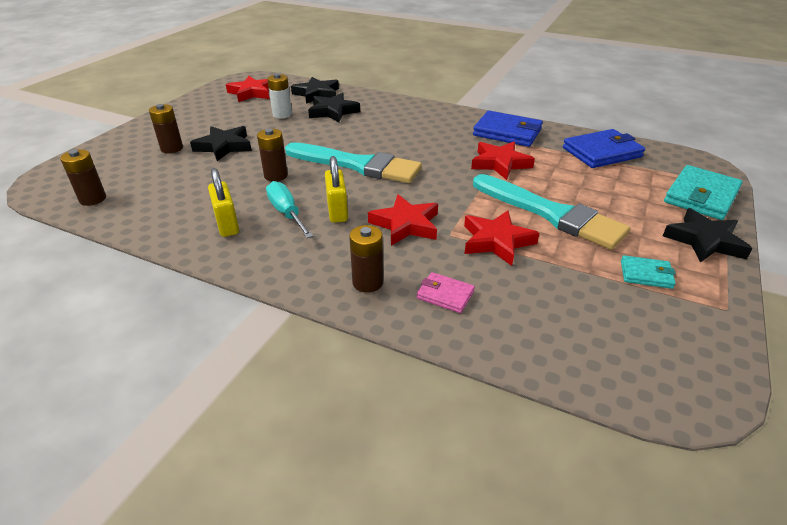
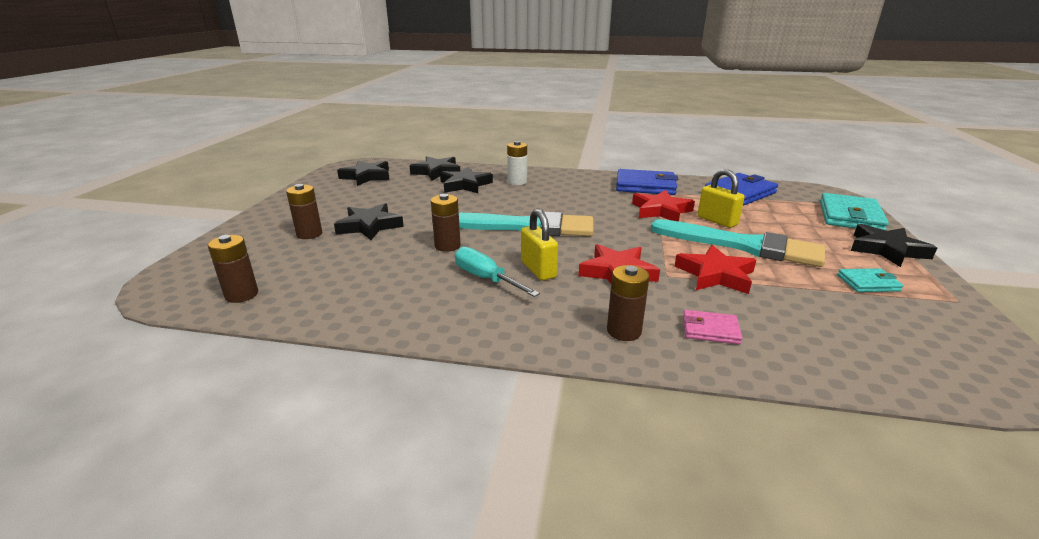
camera: 15 degrees left, 10 degrees down
(227, 224) = (426, 298): yellow padlock -> yellow padlock (717, 221)
(252, 93) = (366, 176): red star -> black star
(282, 114) = (413, 192): white battery -> white battery (517, 182)

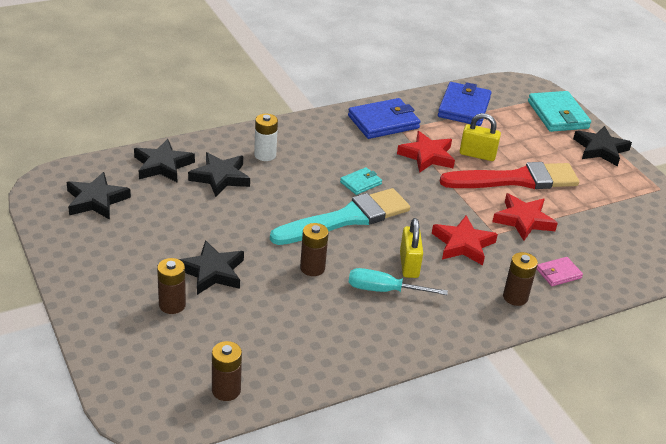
camera: 40 degrees left, 10 degrees up
(538, 269) = (409, 265): yellow padlock -> yellow padlock turned 60 degrees clockwise
(743, 245) = (516, 179): turquoise brush -> red brush
(868, 283) = (610, 191): turquoise wallet -> turquoise wallet (360, 183)

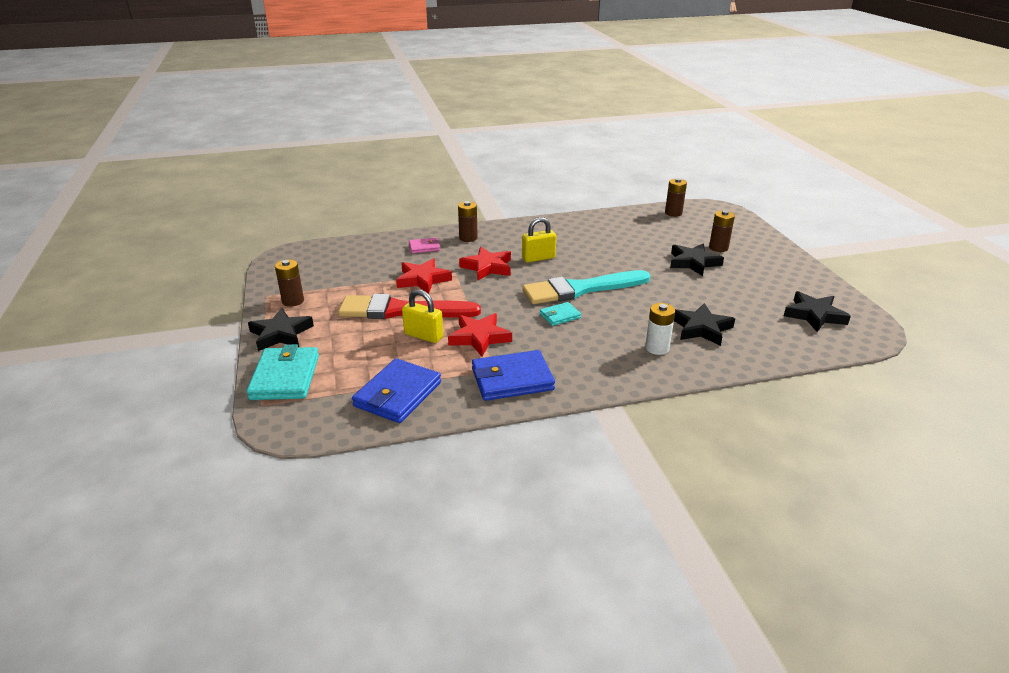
camera: 165 degrees left, 5 degrees down
(162, 165) = (764, 343): black star -> none
(312, 268) = (615, 260): brown battery -> brown battery (293, 301)
(383, 290) = (564, 246): turquoise screwdriver -> none
(409, 265) = (538, 258): yellow padlock -> yellow padlock turned 60 degrees clockwise

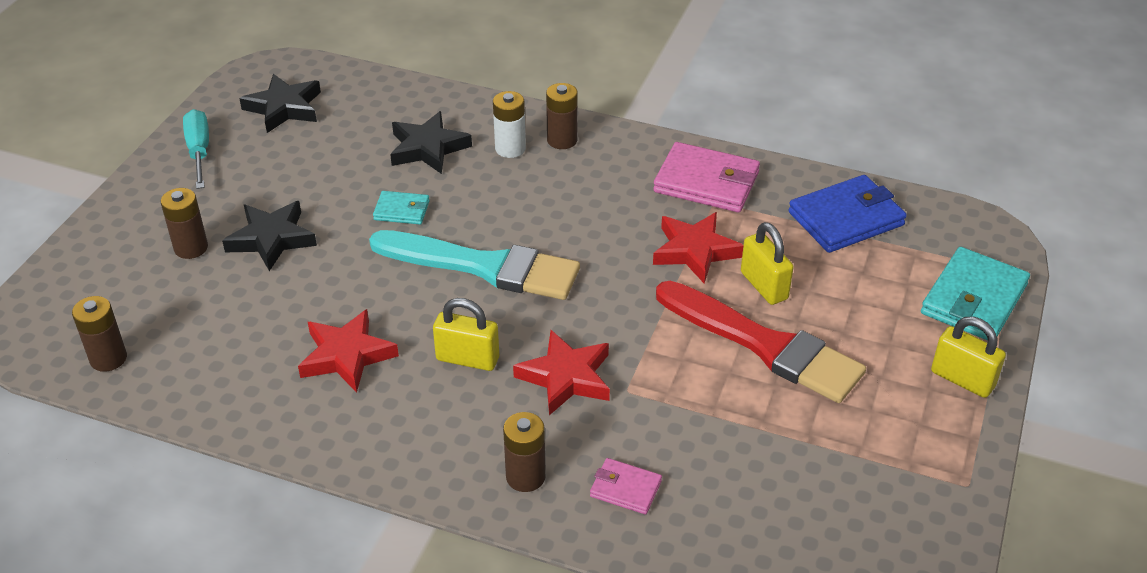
camera: 145 degrees left, 10 degrees up
(281, 334) = (962, 379): black star -> yellow padlock
(293, 301) = (925, 447): brown battery -> brown battery (562, 140)
(423, 279) = (690, 398): red star -> red star (347, 355)
(512, 379) = (706, 182): blue wallet -> pink wallet
(560, 316) = (563, 237): turquoise wallet -> turquoise wallet (402, 210)
(803, 280) = (199, 150): none -> turquoise screwdriver

